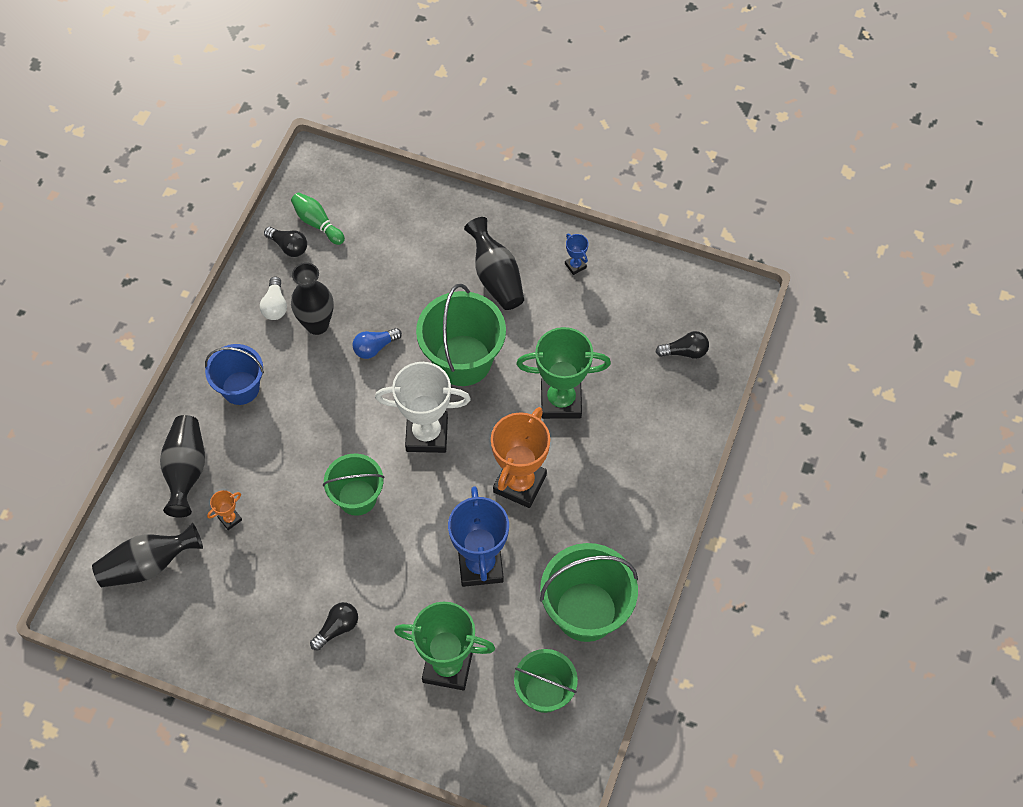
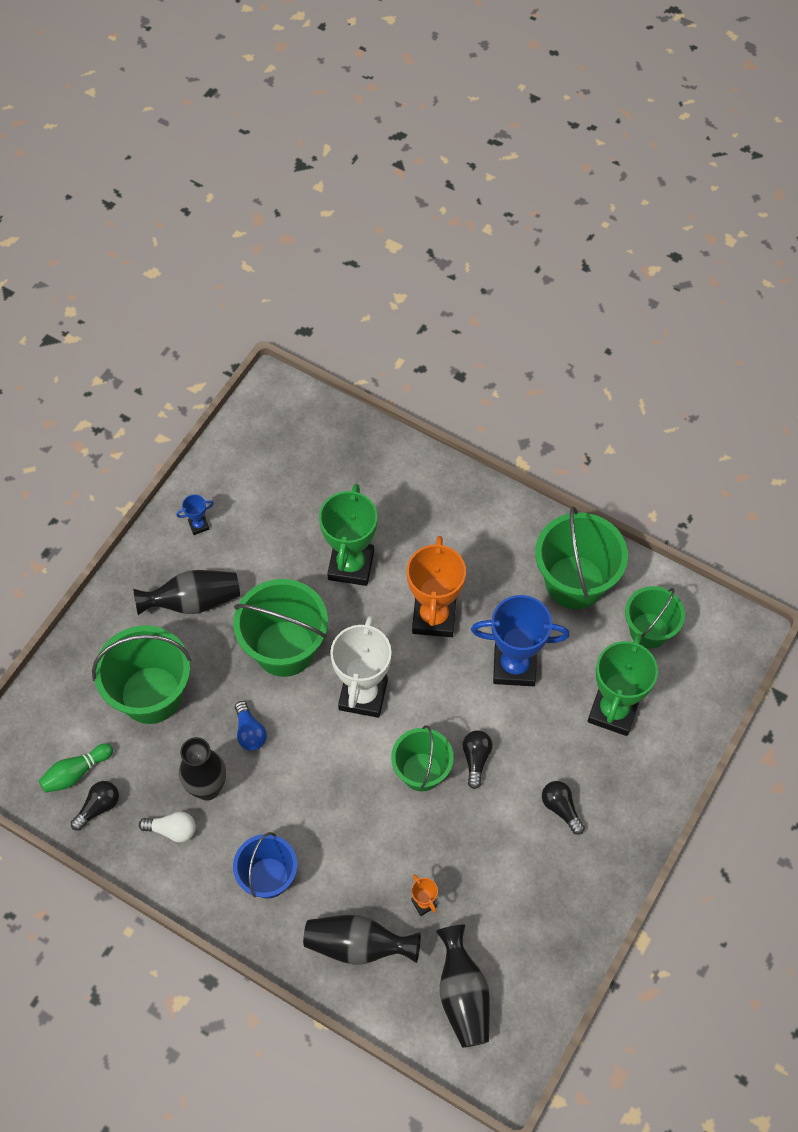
camera: 80 degrees left, 0 degrees up
(398, 263) = (151, 695): none -> green bucket
(520, 483) = (434, 617): orange trophy -> orange trophy turned 60 degrees clockwise
(685, 352) = (320, 448): black light bulb -> black light bulb (476, 759)

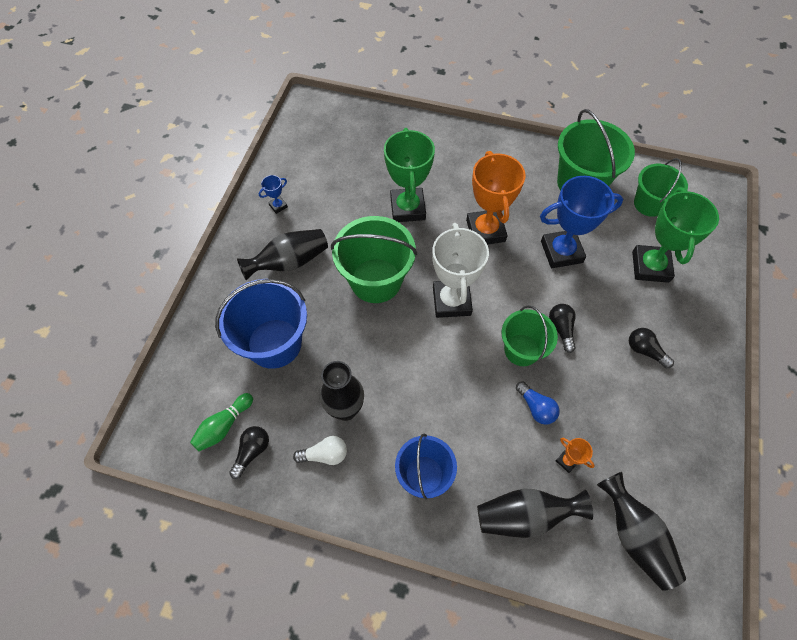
camera: 15 degrees left, 0 degrees up
(151, 695) = (274, 343): green bucket -> blue bucket
(250, 732) = (368, 353): blue light bulb -> blue light bulb (536, 407)

